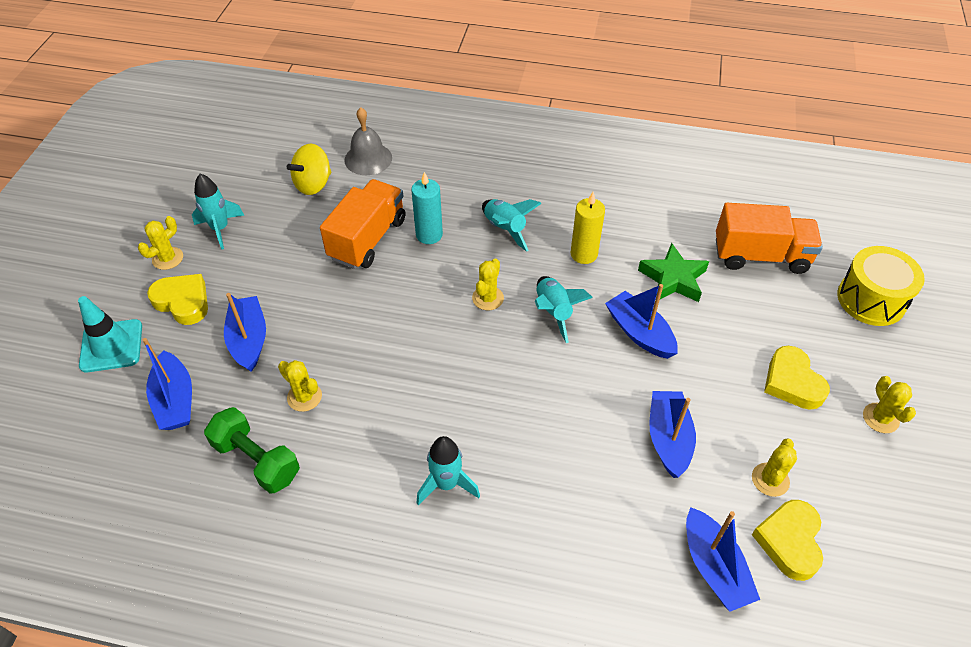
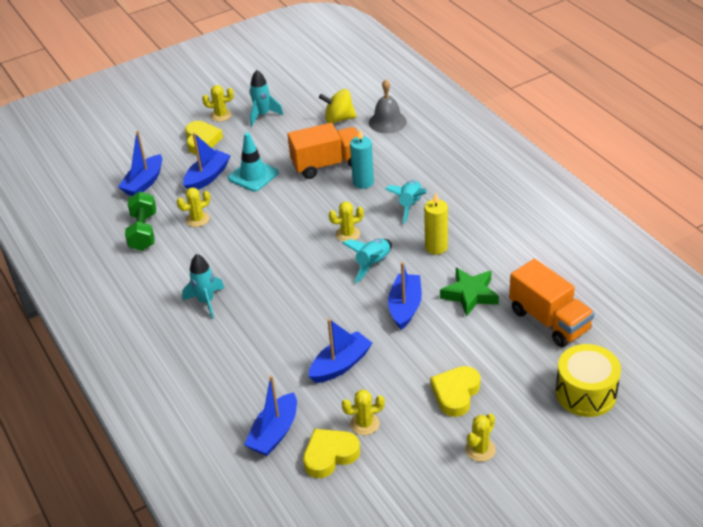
camera: 50 degrees right, 10 degrees down
(111, 346) = (148, 141): turquoise traffic cone -> turquoise traffic cone (253, 175)
(304, 397) = (197, 219): yellow cactus -> yellow cactus turned 60 degrees clockwise

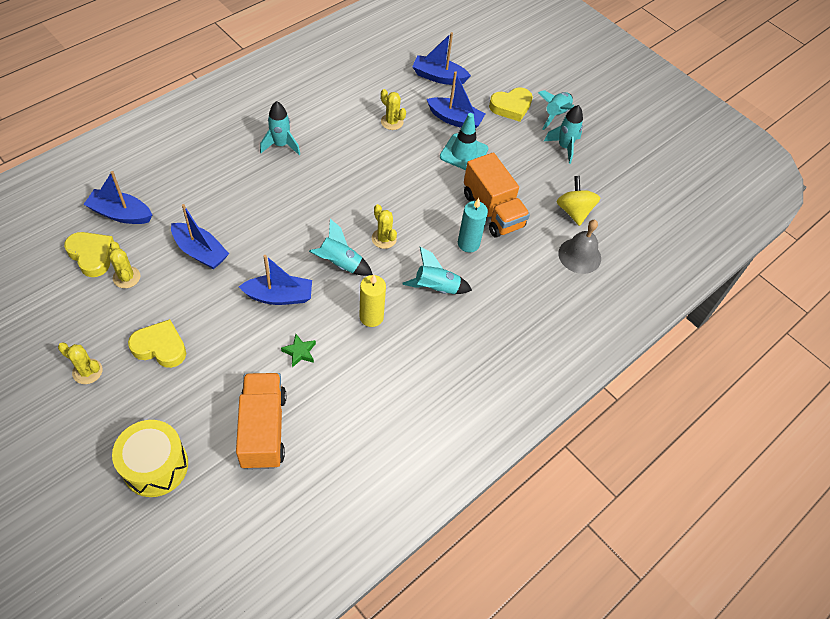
camera: 70 degrees right, 15 degrees up
(143, 231) = (370, 88): green dumbbell -> none
(221, 115) = (555, 115): yellow cactus -> turquoise rocket
(470, 295) = (299, 352): green star -> green star, size x0.57
(549, 320) = (263, 429): orange truck -> orange truck turned 135 degrees clockwise

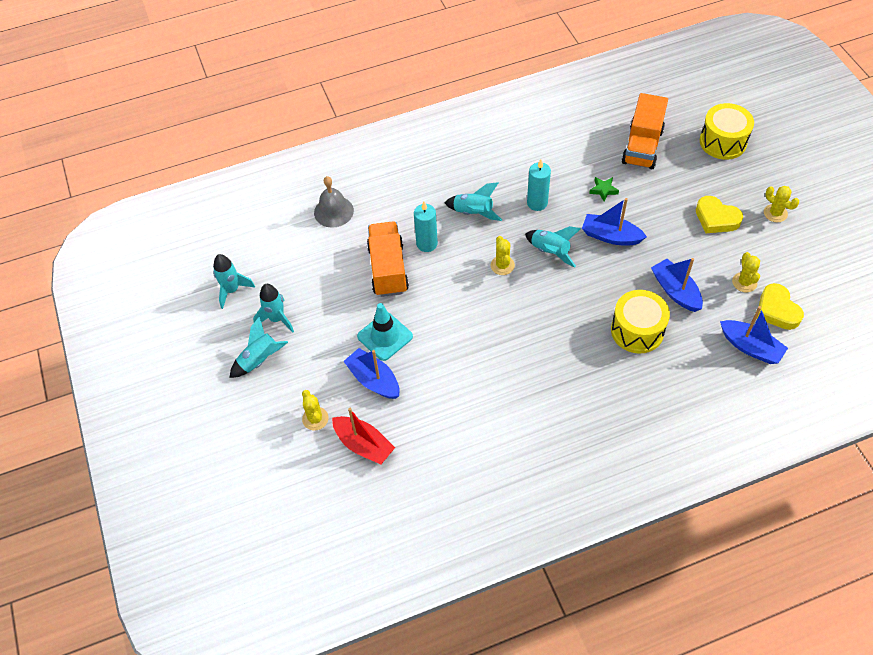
camera: 150 degrees left, 0 degrees up
(234, 206) = (637, 330): none -> yellow drum
(281, 145) = (576, 391): turquoise rocket -> turquoise rocket (232, 290)
(371, 317) = (537, 203): yellow candle -> turquoise candle
(392, 122) = (445, 393): yellow cactus -> yellow cactus (315, 418)
(438, 77) = (363, 445): blue boat -> red boat
(511, 107) = (302, 382): yellow heart -> none
(574, 211) = (312, 251): yellow spinning top -> none

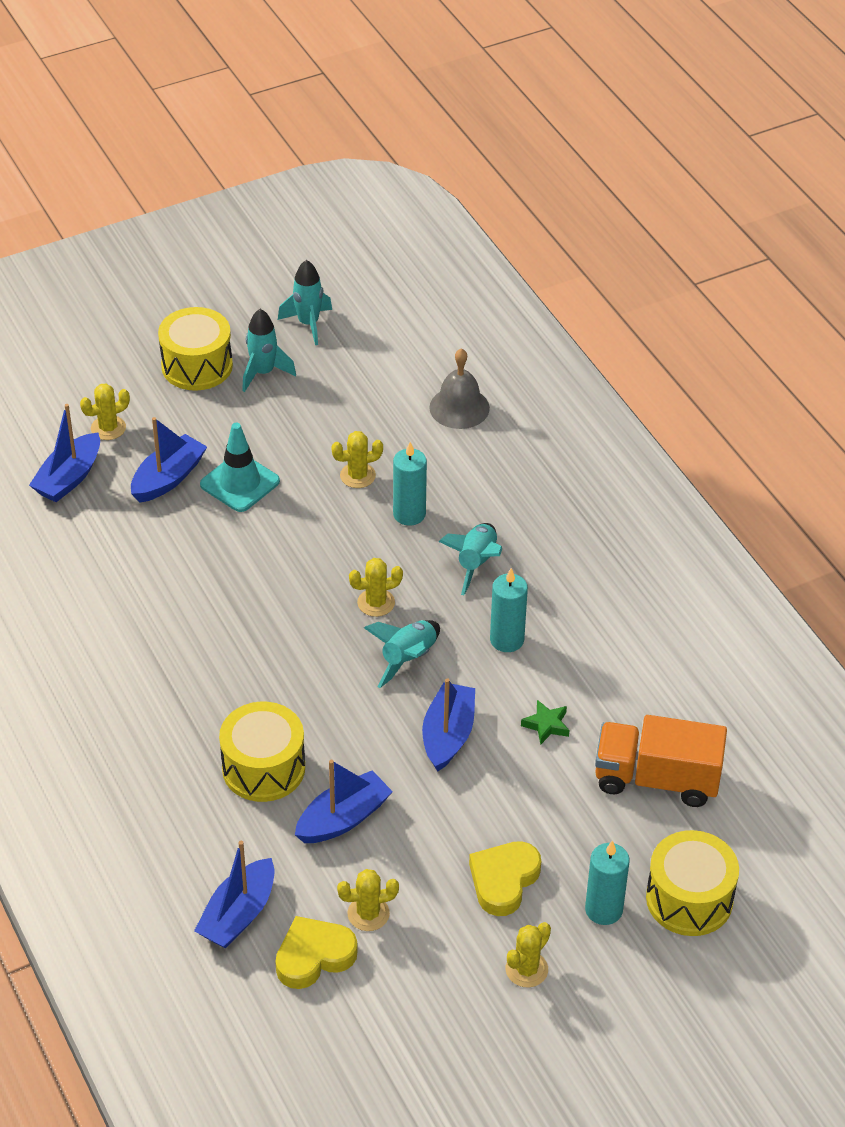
camera: 80 degrees right, 10 degrees down
(260, 360) = (197, 366): turquoise rocket -> yellow drum
(363, 445) = (69, 478): red boat -> blue boat
(388, 269) = (357, 476): orange truck -> yellow cactus
(732, 177) = (603, 910): none -> turquoise candle

